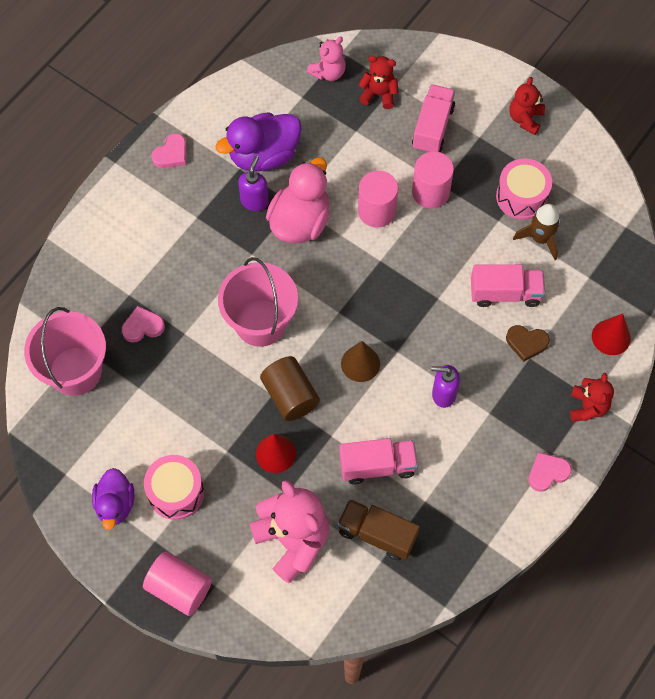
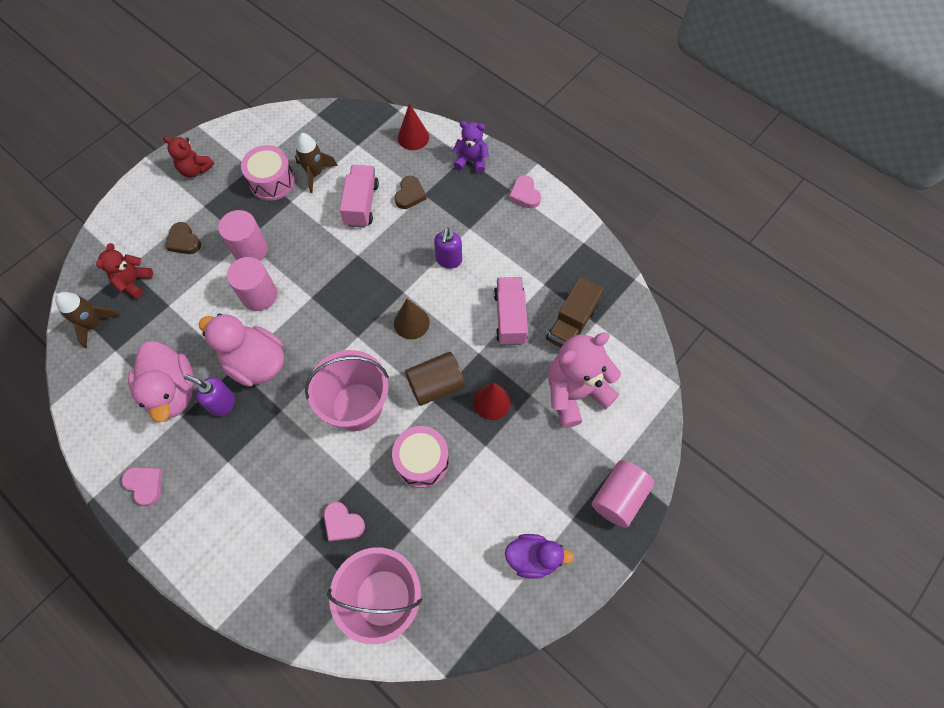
camera: 85 degrees left, 0 degrees up
(143, 326) = (343, 523): pink heart -> pink heart turned 45 degrees counterclockwise
(176, 492) = (524, 496): pink drum -> pink drum (422, 461)
(263, 155) = (172, 391): purple duck -> pink duck
(328, 72) = (94, 324): pink teddy bear -> brown rocket
(432, 128) = (184, 241): pink truck -> brown heart
(587, 407) = (471, 160): red teddy bear -> purple teddy bear

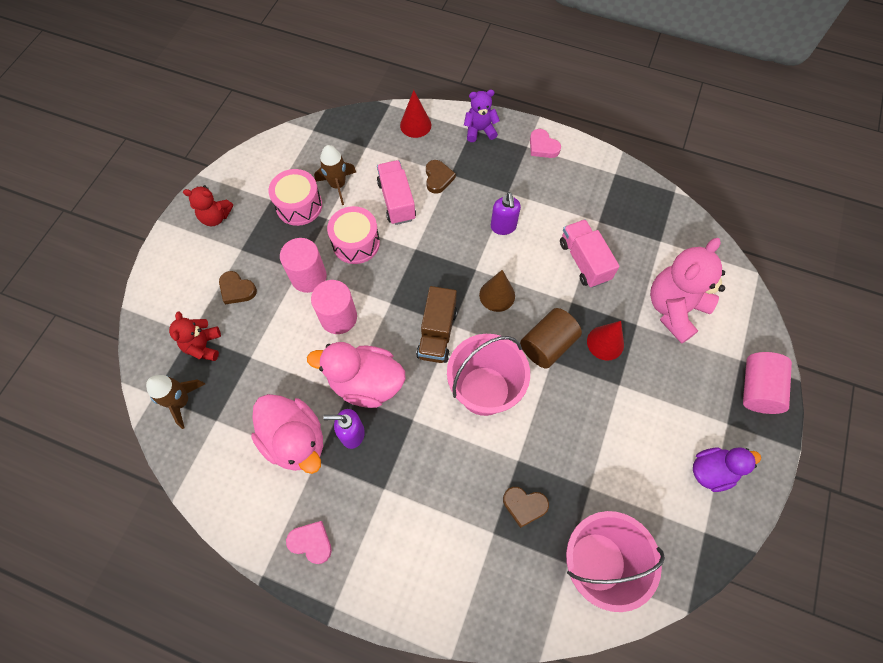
camera: 20 degrees left, 0 degrees up
(343, 523) = (524, 505): pink heart -> brown heart
(422, 461) = (569, 419): pink drum -> pink drum (356, 243)
(571, 323) = (640, 248): brown truck -> brown truck (437, 333)

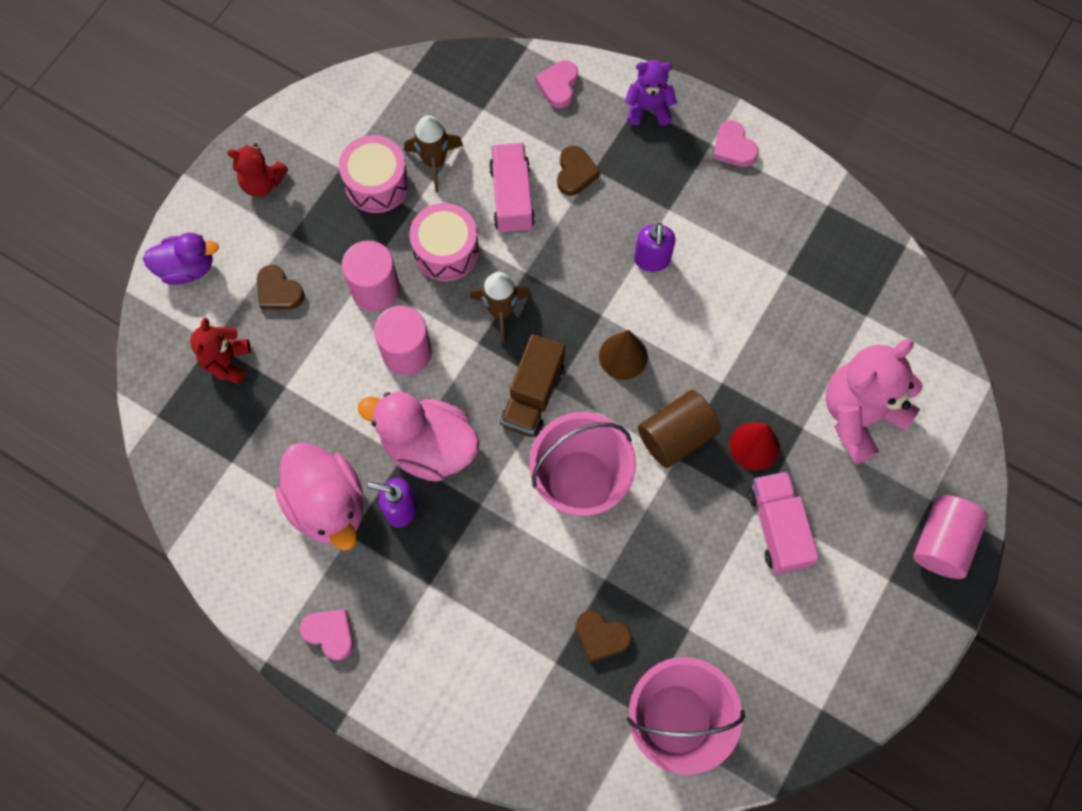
camera: 10 degrees right, 5 degrees up
(181, 401) = (191, 430): brown rocket -> brown rocket (501, 311)
(415, 125) = (558, 86): red cone -> pink heart
(584, 261) = (752, 327): pink truck -> pink truck (777, 527)
(711, 471) = (851, 636): purple duck -> purple duck (187, 268)

